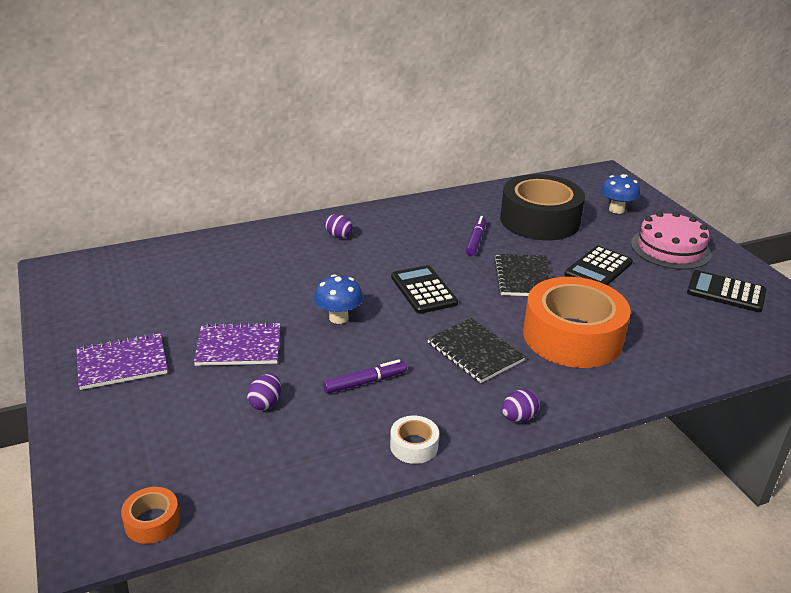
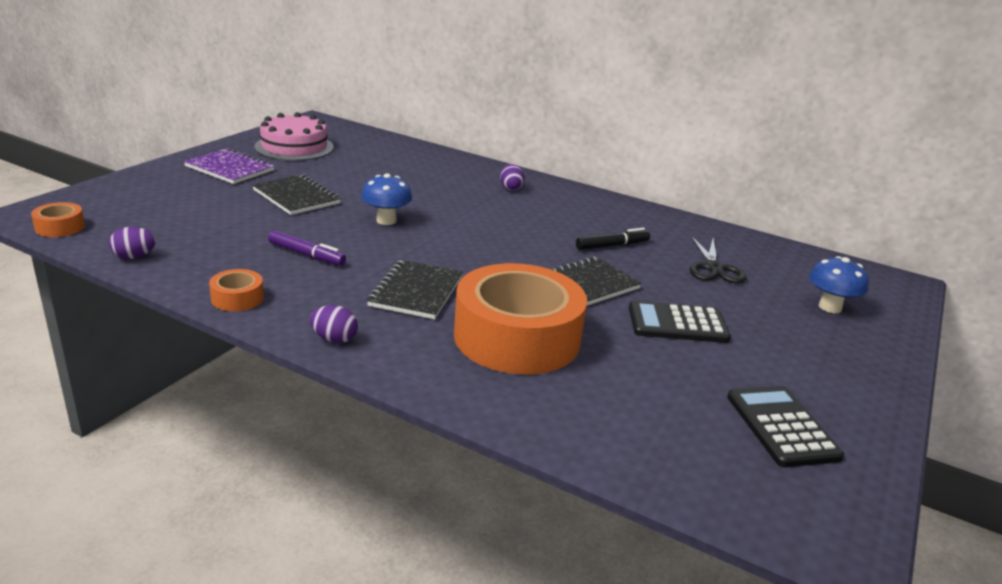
camera: 50 degrees right, 5 degrees down
(239, 347) = (296, 197): purple notebook -> black notebook
(265, 403) = (234, 225): purple egg -> purple egg (134, 257)
(414, 446) = (237, 298): white tape -> orange tape
(423, 290) = (483, 243): black calculator -> none
(475, 240) = (612, 245): purple marker -> black marker
(539, 220) = (714, 268): black tape -> black scissors
(670, 249) = (811, 362): pink cake -> pink cake (294, 147)

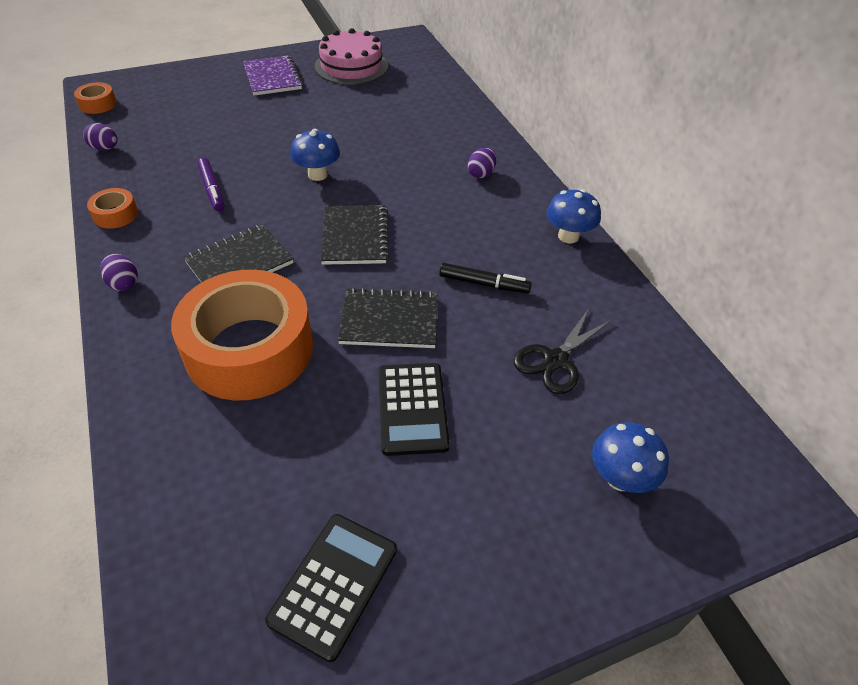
camera: 40 degrees right, 20 degrees up
(296, 197) = (282, 124): black notebook -> black notebook (354, 236)
(621, 206) = (568, 236): none -> blue mushroom
(677, 323) = (412, 408): black calculator -> black calculator turned 135 degrees counterclockwise

